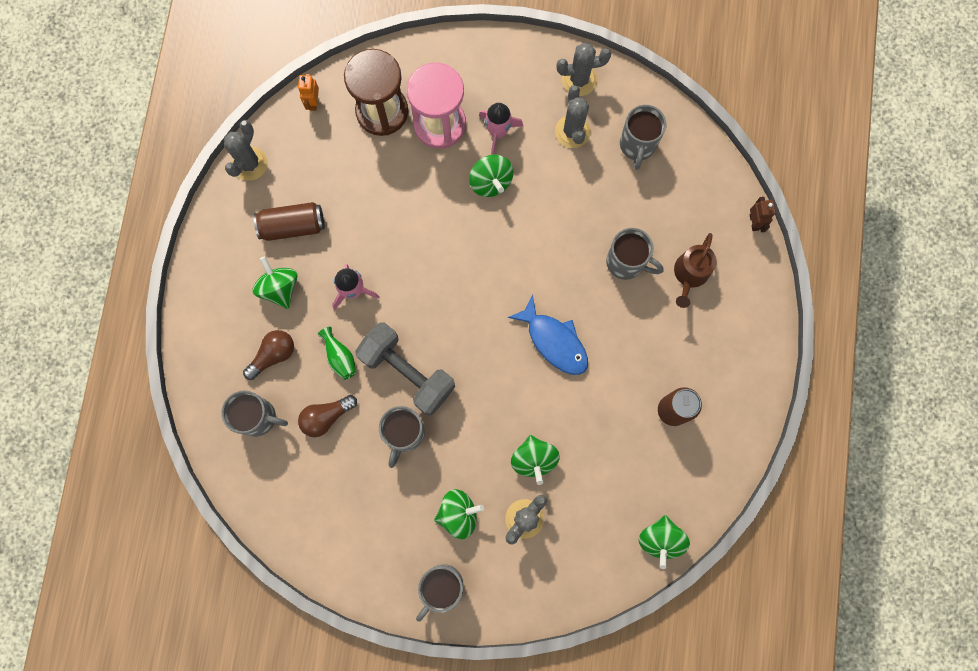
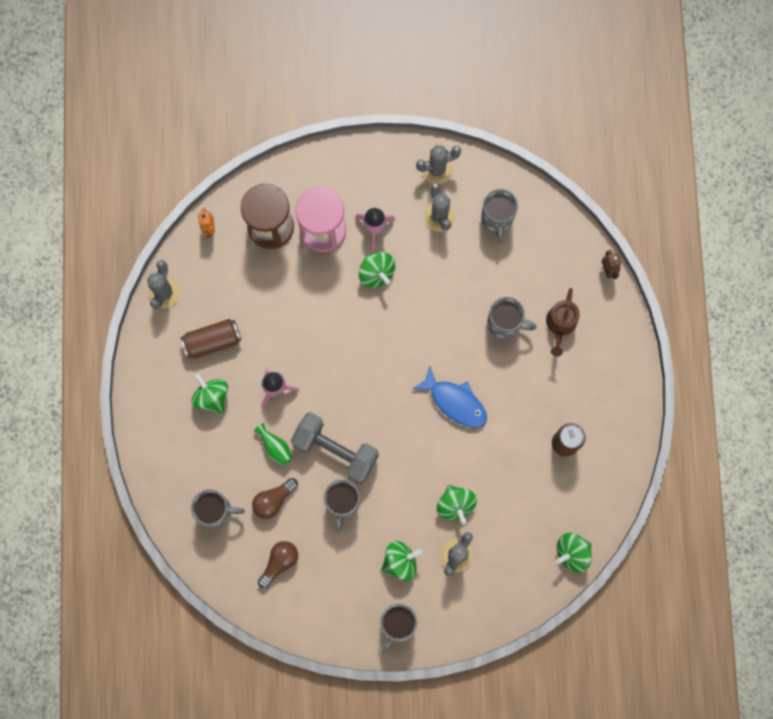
camera: 10 degrees left, 0 degrees up
(273, 355) = (218, 456): brown light bulb -> brown light bulb (279, 562)
(660, 540) = (572, 553): green spinning top -> green spinning top turned 60 degrees clockwise

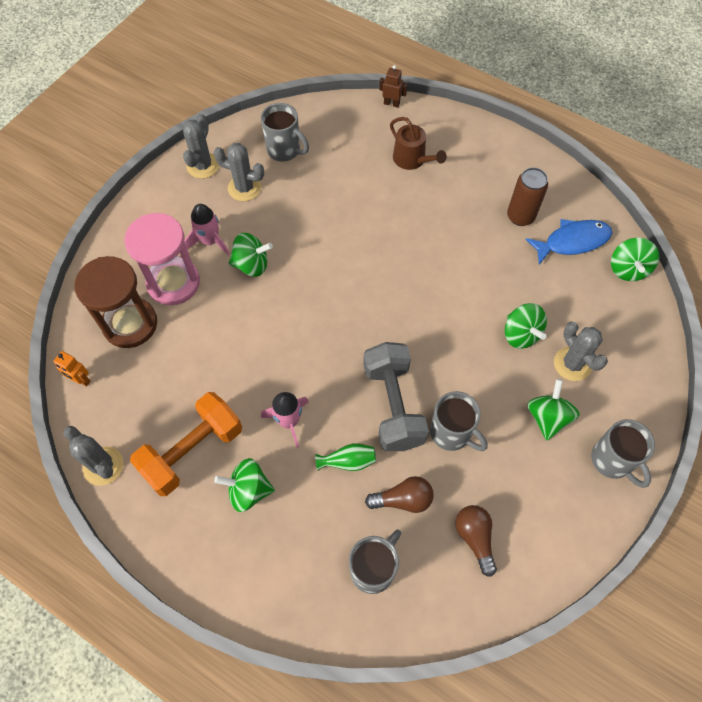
camera: 55 degrees left, 15 degrees down
(212, 341) = (192, 451): brown can -> orange dumbbell
(273, 500) = (403, 499): brown light bulb -> brown light bulb turned 90 degrees counterclockwise
(335, 450) = (393, 405): grey dumbbell -> grey dumbbell turned 75 degrees counterclockwise
(455, 402) = (421, 276): blue fish -> blue fish (572, 241)
(455, 505) = (521, 334): green spinning top -> green spinning top turned 45 degrees clockwise
(504, 324) = (379, 197): grey mug -> none

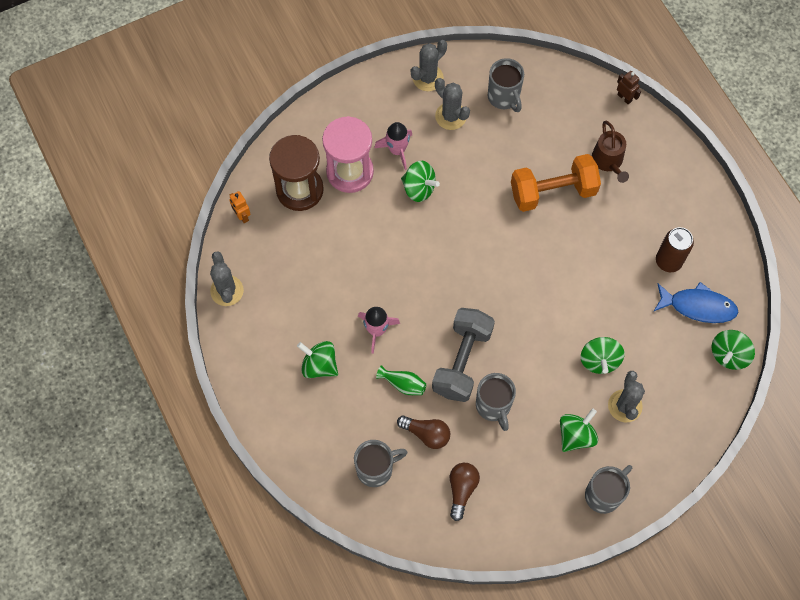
camera: 30 degrees right, 5 degrees up
(192, 451) = (295, 314): orange dumbbell -> orange dumbbell (553, 191)
(612, 461) = (603, 494): grey mug -> grey mug turned 135 degrees counterclockwise

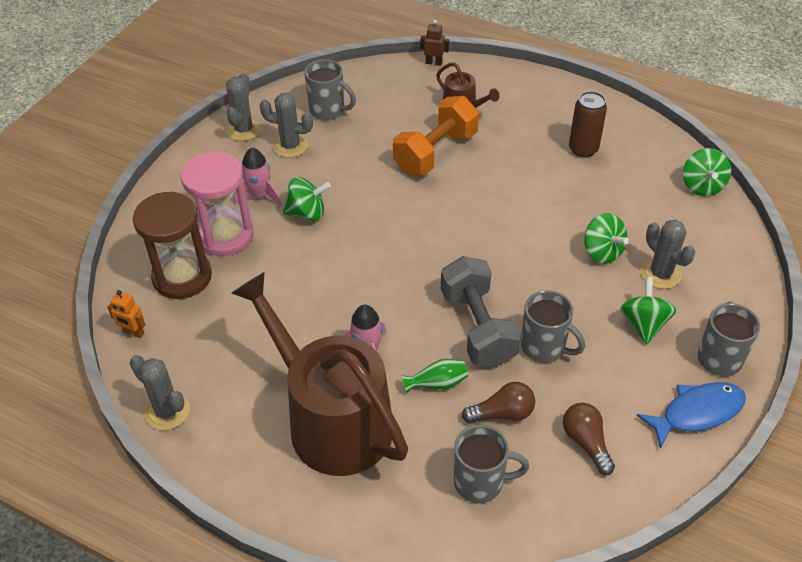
camera: 35 degrees left, 20 degrees down
(319, 365) = (332, 420): green spinning top -> brown watering can
(376, 469) = (480, 482): grey mug -> grey mug turned 60 degrees clockwise
(698, 306) = (640, 167): blue fish -> blue fish (697, 413)

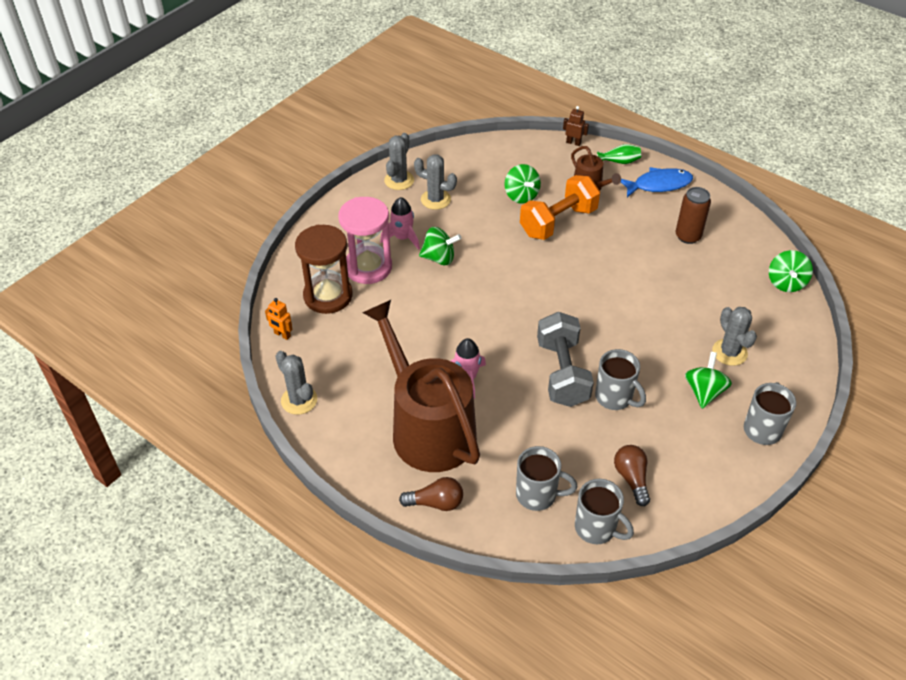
camera: 10 degrees right, 0 degrees up
(328, 110) = (473, 173): grey mug -> grey mug (596, 528)
(437, 383) = (519, 412): green vase -> green vase (619, 161)
(502, 413) = (567, 445): brown light bulb -> brown light bulb (436, 502)
(602, 252) = (683, 326): green spinning top -> green spinning top (521, 196)
(697, 413) = (731, 470): blue fish -> blue fish (658, 185)

